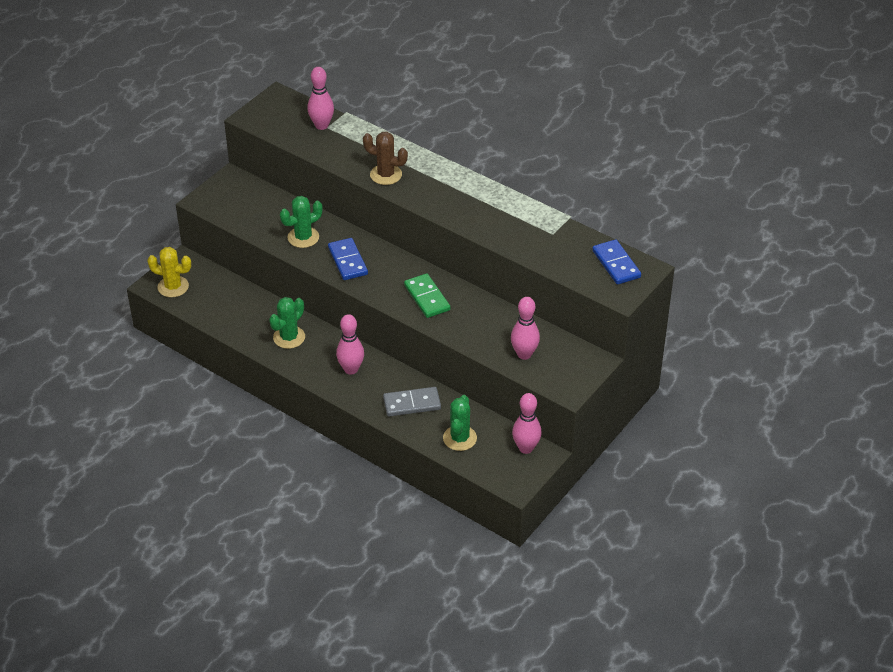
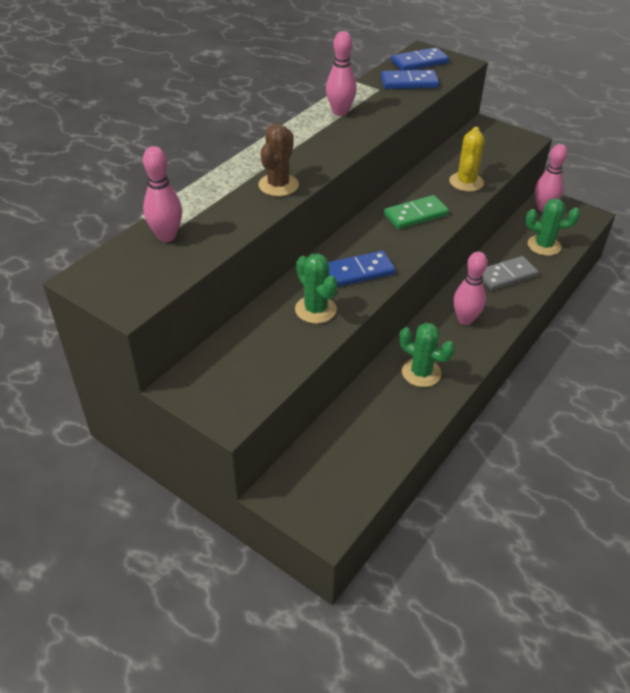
camera: 90 degrees left, 0 degrees up
(173, 287) = (332, 502): yellow cactus -> yellow cactus (466, 182)
(412, 403) = (506, 275): grey domino -> grey domino turned 75 degrees clockwise
(524, 354) = (487, 160): pink bowling pin -> pink bowling pin (340, 112)
(569, 254) = (409, 82): none -> blue domino

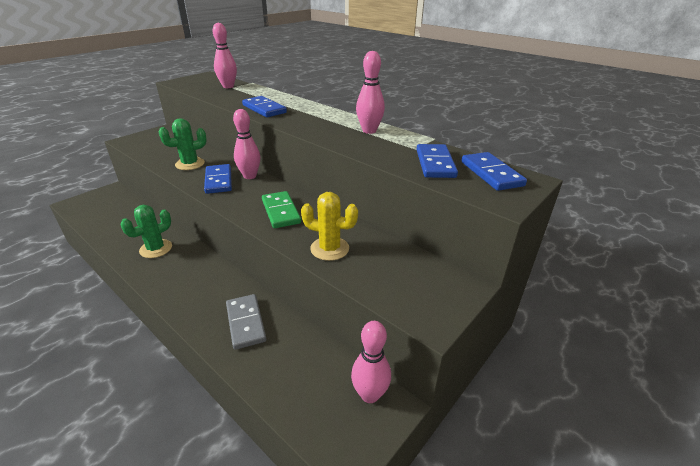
camera: 95 degrees right, 10 degrees down
(278, 185) = (264, 109): brown cactus -> blue domino
(465, 319) = (198, 281): pink bowling pin -> pink bowling pin (250, 176)
(544, 245) = (288, 372): green cactus -> none

